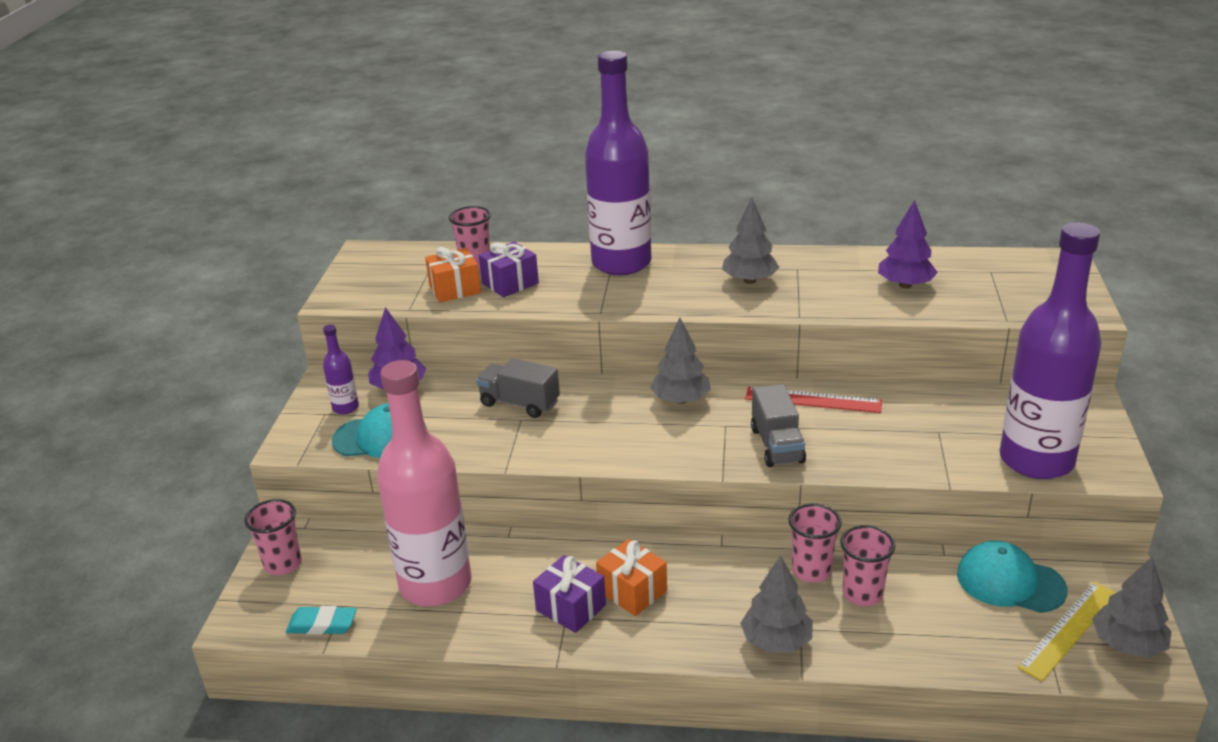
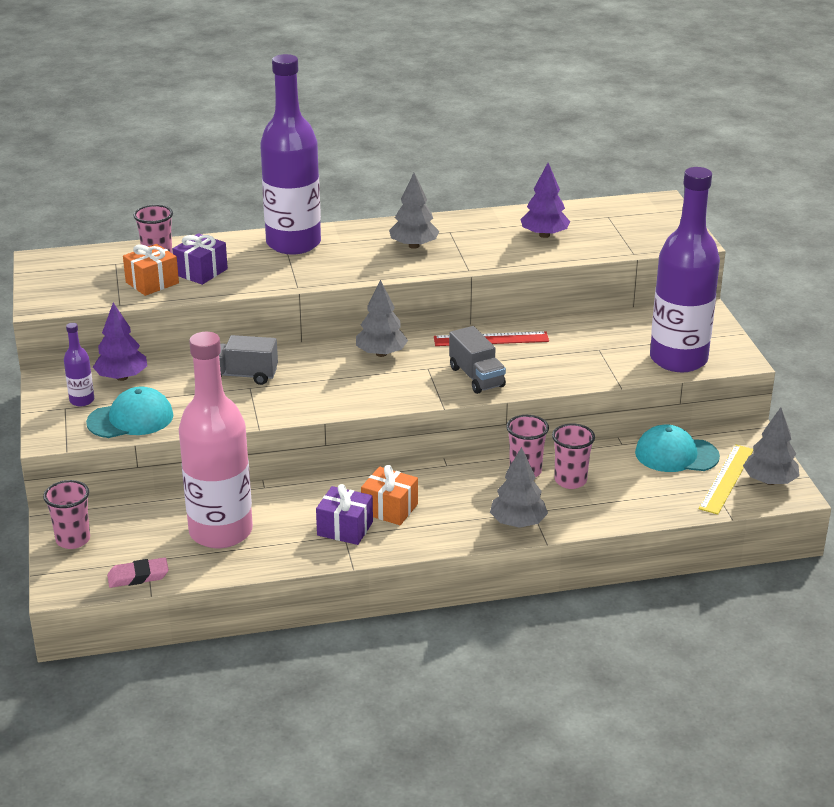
camera: 20 degrees left, 0 degrees up
(322, 625) = (138, 576): turquoise eraser -> pink eraser

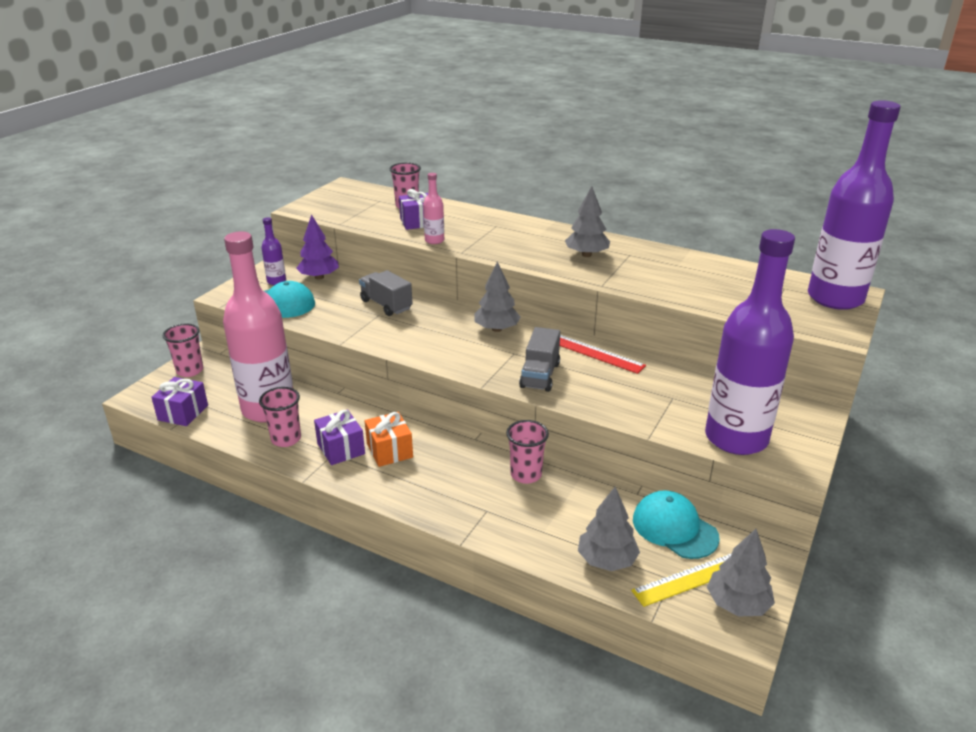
camera: 40 degrees right, 0 degrees up
(138, 576) = (183, 412): pink eraser -> purple gift
(152, 283) = (379, 218): orange gift -> none
(251, 285) = (434, 240): none -> pink bottle
(293, 243) = (505, 225): purple bottle -> purple bottle (835, 298)
(518, 523) = (462, 513): grey tree -> grey tree (607, 560)
(544, 235) = (704, 282): purple tree -> none
(570, 481) = (551, 501): pink cup -> pink cup (286, 439)

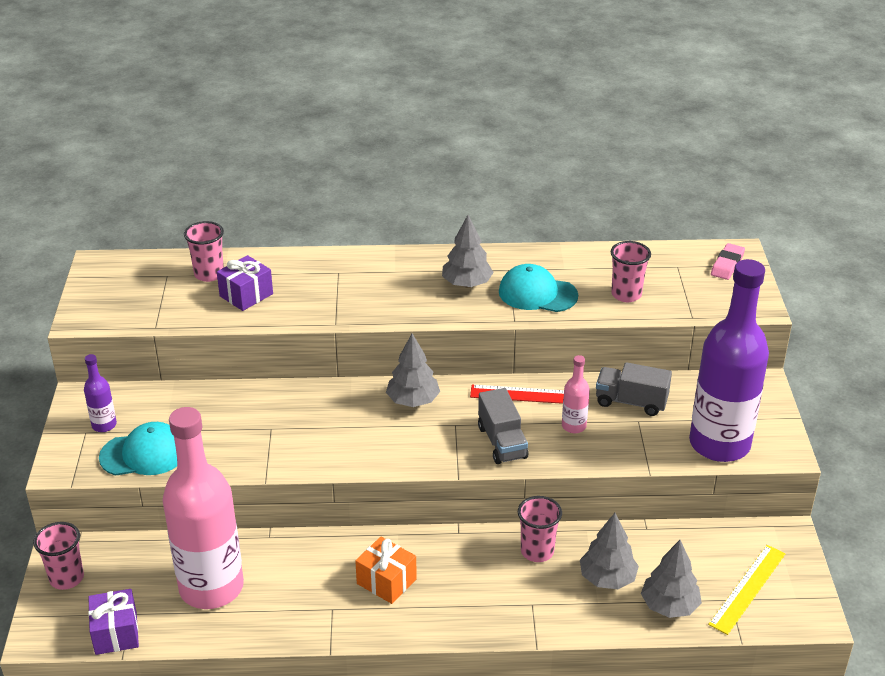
camera: 30 degrees left, 5 degrees up
(286, 439) = (266, 614): pink cup -> pink cup (626, 294)
(319, 277) = (151, 401): purple tree -> none
(341, 449) = (335, 600): purple gift -> none
(386, 305) = (267, 412): grey truck -> grey truck (631, 402)
(434, 240) = (290, 317): pink bottle -> pink bottle (573, 426)
(674, 528) = (700, 550): turquoise cap -> turquoise cap (537, 294)
(737, 604) = (793, 598): grey tree -> grey tree (607, 578)
(835, 298) = (727, 265): purple bottle -> pink eraser

